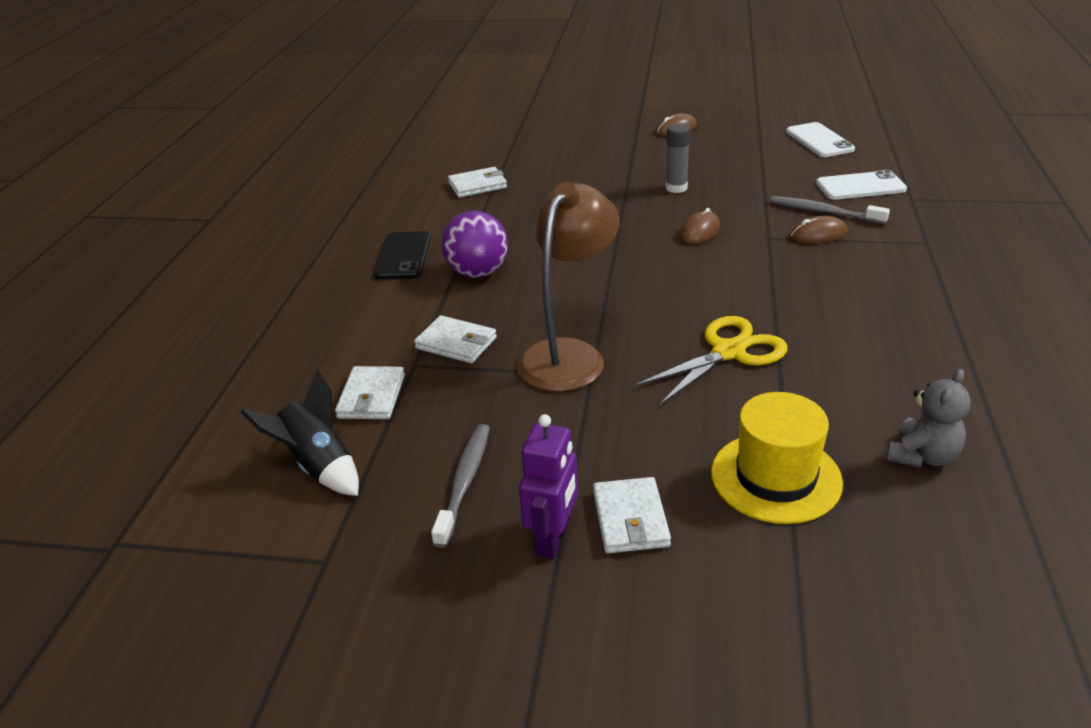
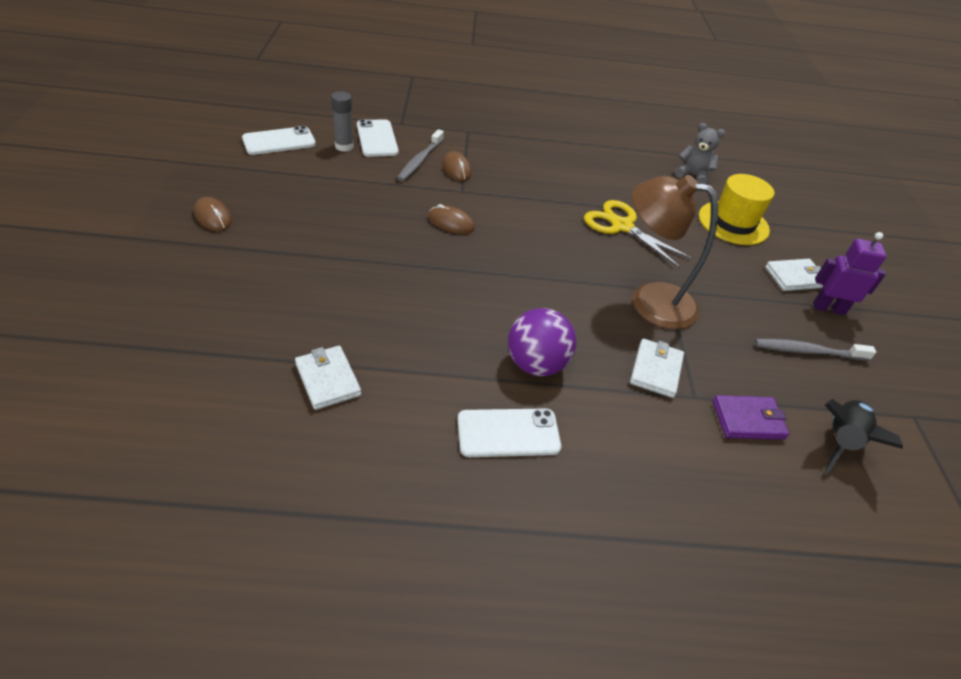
camera: 105 degrees left, 10 degrees up
(371, 396) = (748, 420): white wallet -> purple wallet
(403, 256) = (508, 433): black phone -> white phone
(676, 188) = (363, 228): grey glue stick -> grey glue stick (344, 146)

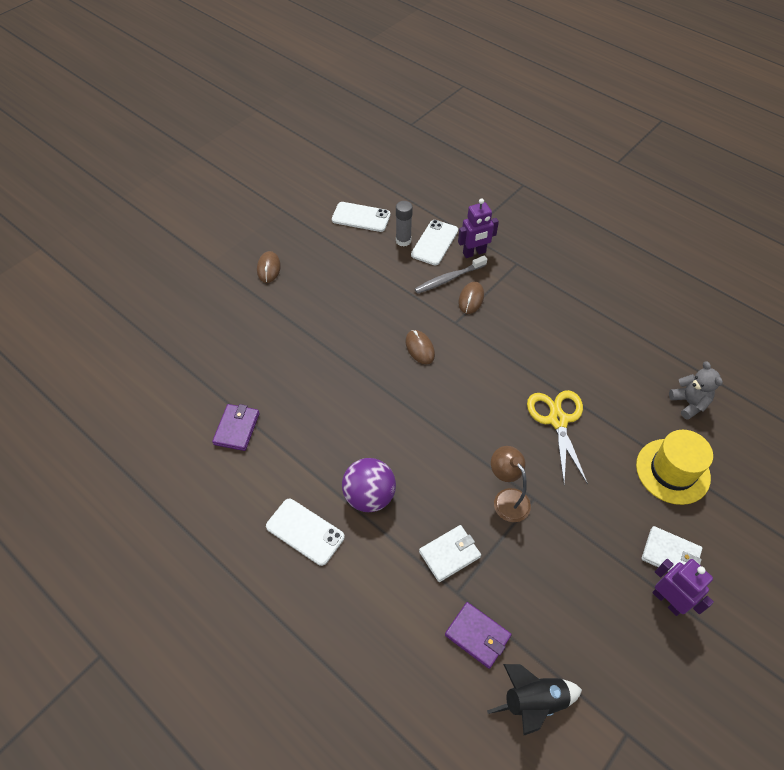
camera: 45 degrees right, 10 degrees up
(328, 380) = (237, 429): white wallet -> purple wallet
(422, 135) = (474, 253): none -> purple robot
(649, 301) = (507, 498): brown lamp -> brown lamp, size x0.61
(808, 351) = (597, 621): grey toothbrush -> none

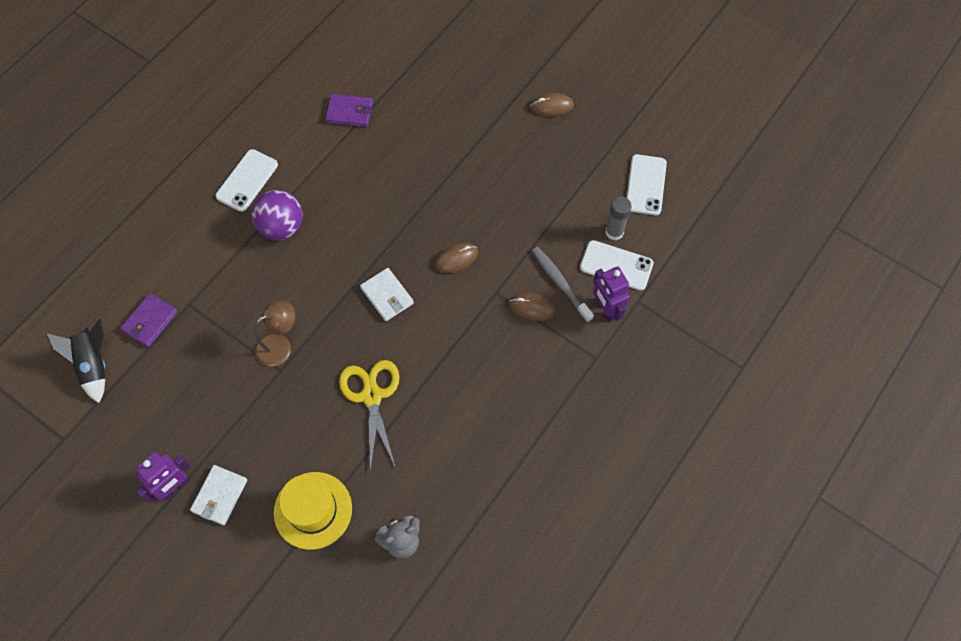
camera: 85 degrees right, 10 degrees up
(449, 554) = (224, 296): white wallet -> white wallet (387, 296)
(557, 420) = (371, 396): yellow scissors -> yellow scissors turned 90 degrees counterclockwise

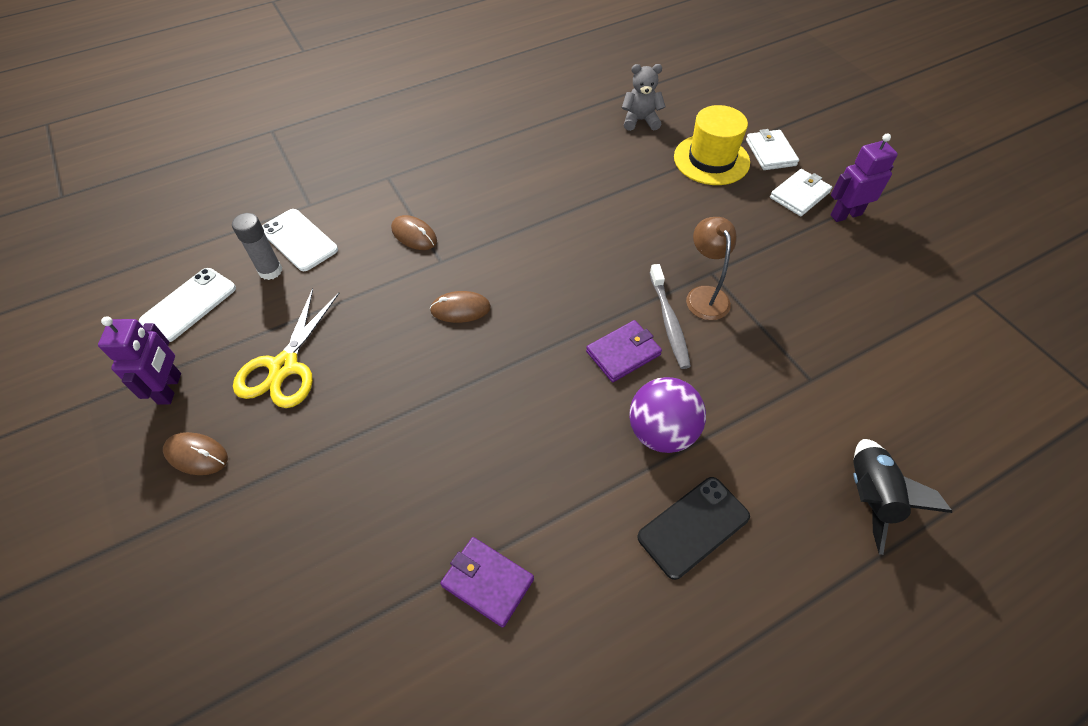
camera: 155 degrees left, 10 degrees down
(94, 365) = (941, 353): black rocket -> black rocket (869, 496)
(150, 321) = (865, 377): purple wallet -> purple wallet (623, 353)
(247, 180) = (693, 527): white phone -> black phone
(280, 345) = (704, 295): brown lamp -> brown lamp turned 90 degrees clockwise
(371, 396) = (621, 219): yellow scissors -> yellow scissors (284, 367)
(387, 296) = (561, 300): white wallet -> white wallet (770, 153)
(560, 283) = (368, 245): grey toothbrush -> grey toothbrush (669, 321)
(606, 309) = (344, 208): purple robot -> purple robot (170, 388)

